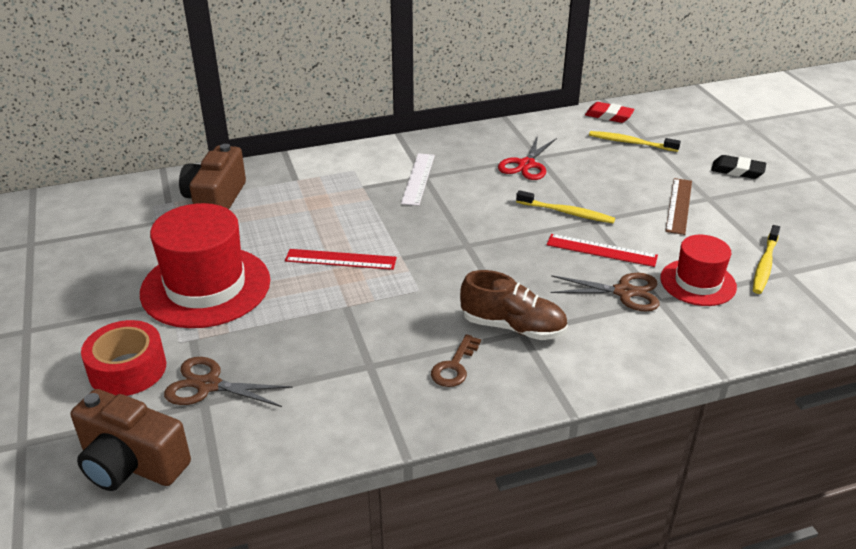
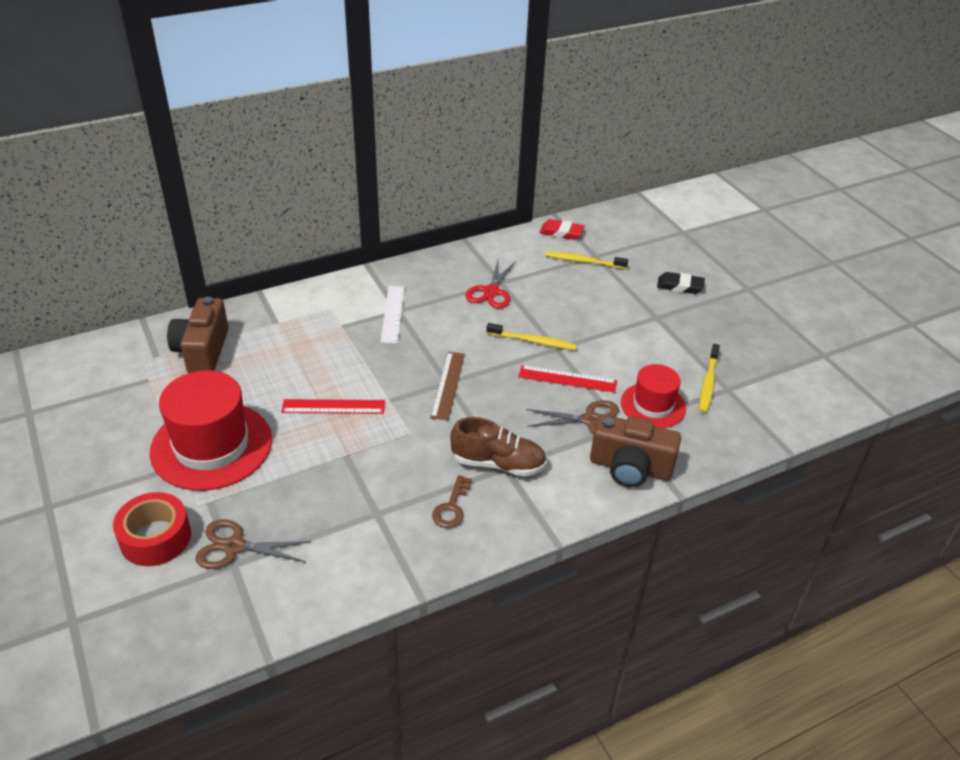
camera: 10 degrees left, 5 degrees up
(131, 464) = (179, 630): brown camera -> brown camera (630, 468)
(678, 205) = (631, 327): brown ruler -> brown ruler (447, 385)

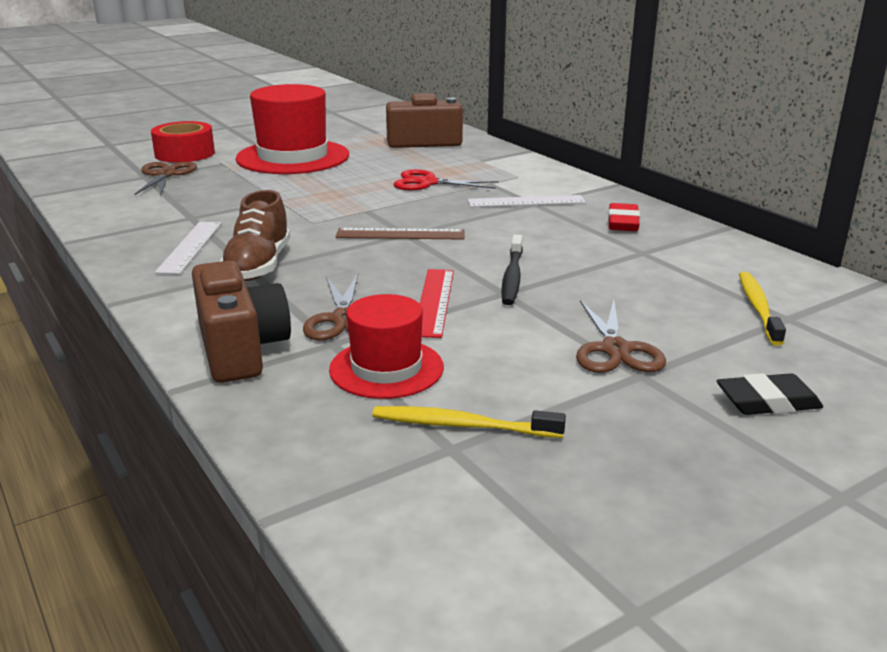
camera: 85 degrees right, 15 degrees down
(333, 407) = (351, 190): red ruler -> none
(452, 507) = (190, 247): brown key -> white ruler
(491, 292) = (613, 247): red scissors -> red scissors (427, 183)
(533, 341) = (512, 277): yellow toothbrush -> black toothbrush
(561, 232) = (828, 288): red eraser -> red eraser (623, 222)
(630, 468) = (241, 349): brown camera -> brown camera turned 150 degrees clockwise
(631, 320) = (615, 350): none -> brown scissors
(680, 286) = (767, 402): black eraser -> black eraser turned 75 degrees clockwise

